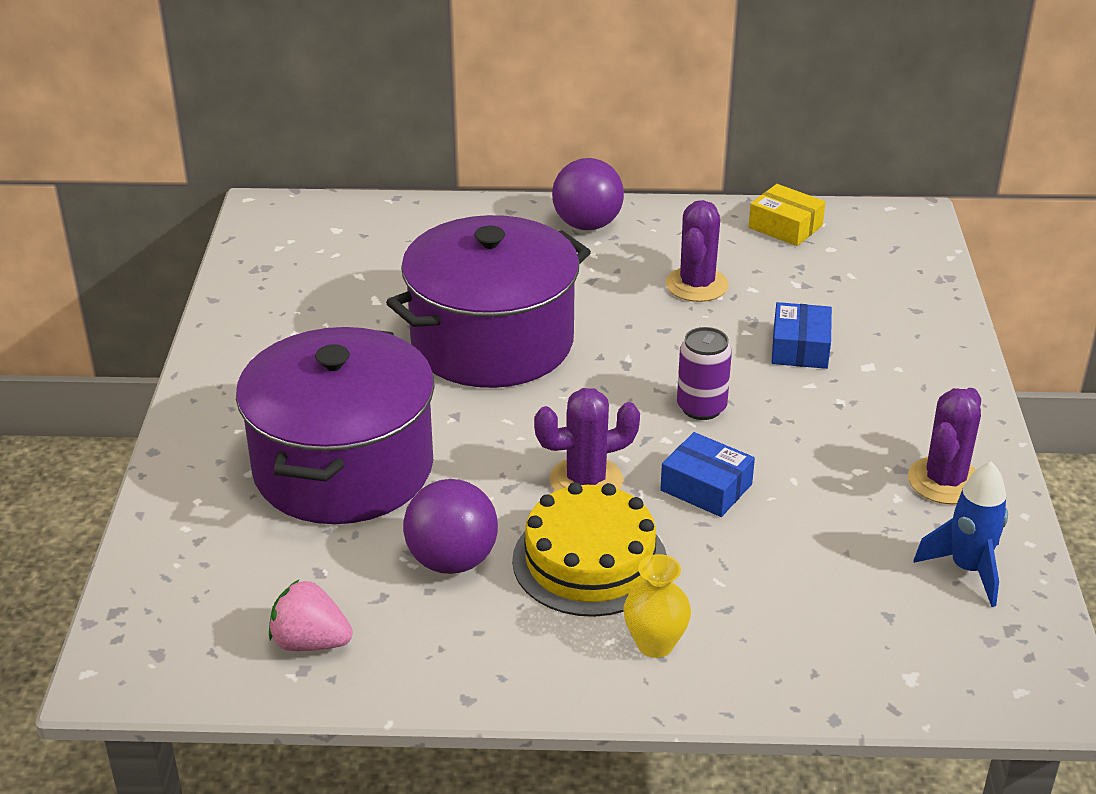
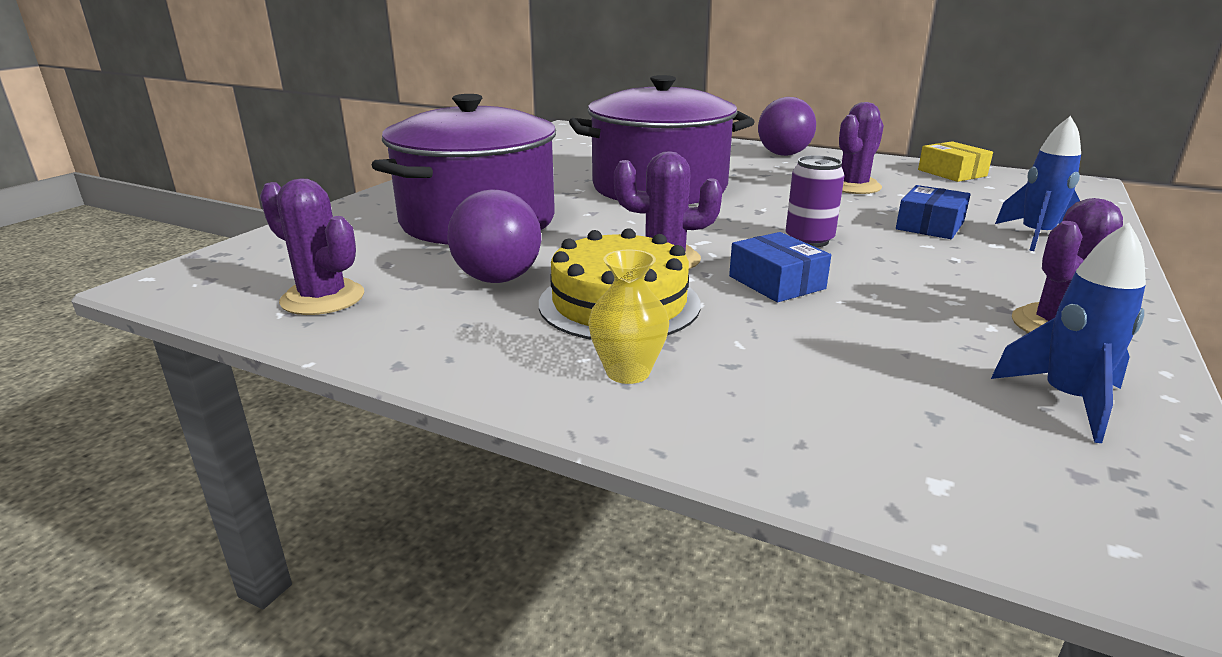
camera: 25 degrees right, 10 degrees down
(310, 642) = (323, 298): pink strawberry -> purple cactus
(897, 342) = (1035, 237): none -> blue rocket

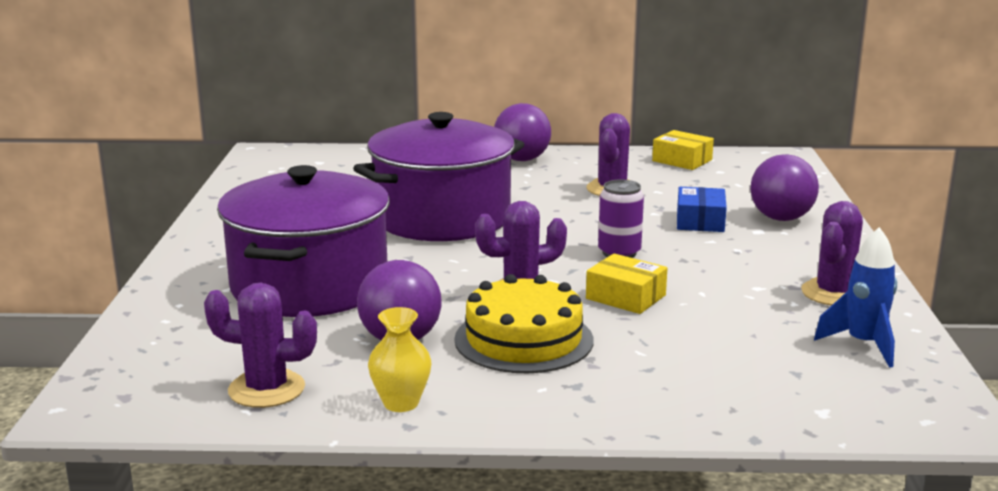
camera: 25 degrees left, 5 degrees down
(628, 372) = (584, 390): yellow vase -> yellow vase (401, 403)
(776, 282) = (625, 297): blue box -> yellow box
(1035, 237) = (781, 218): blue rocket -> purple ball

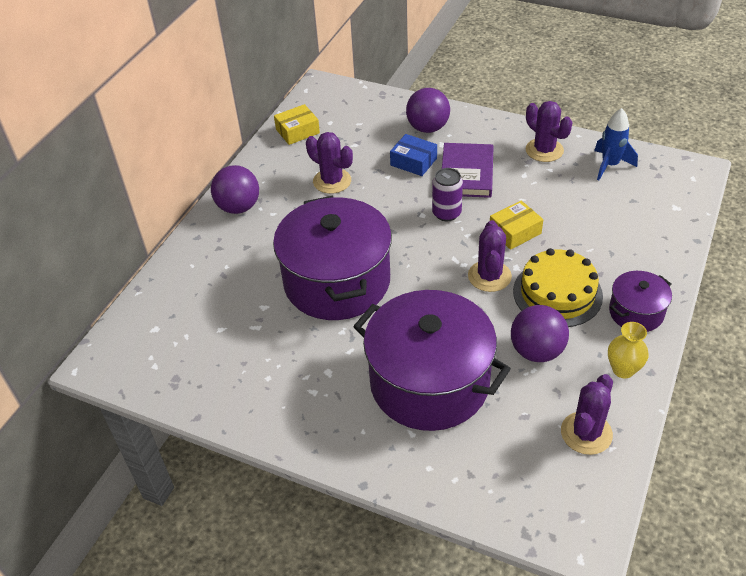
camera: 65 degrees left, 25 degrees up
(529, 401) = (636, 312): none -> purple pot
(715, 252) = (466, 173): none -> purple book

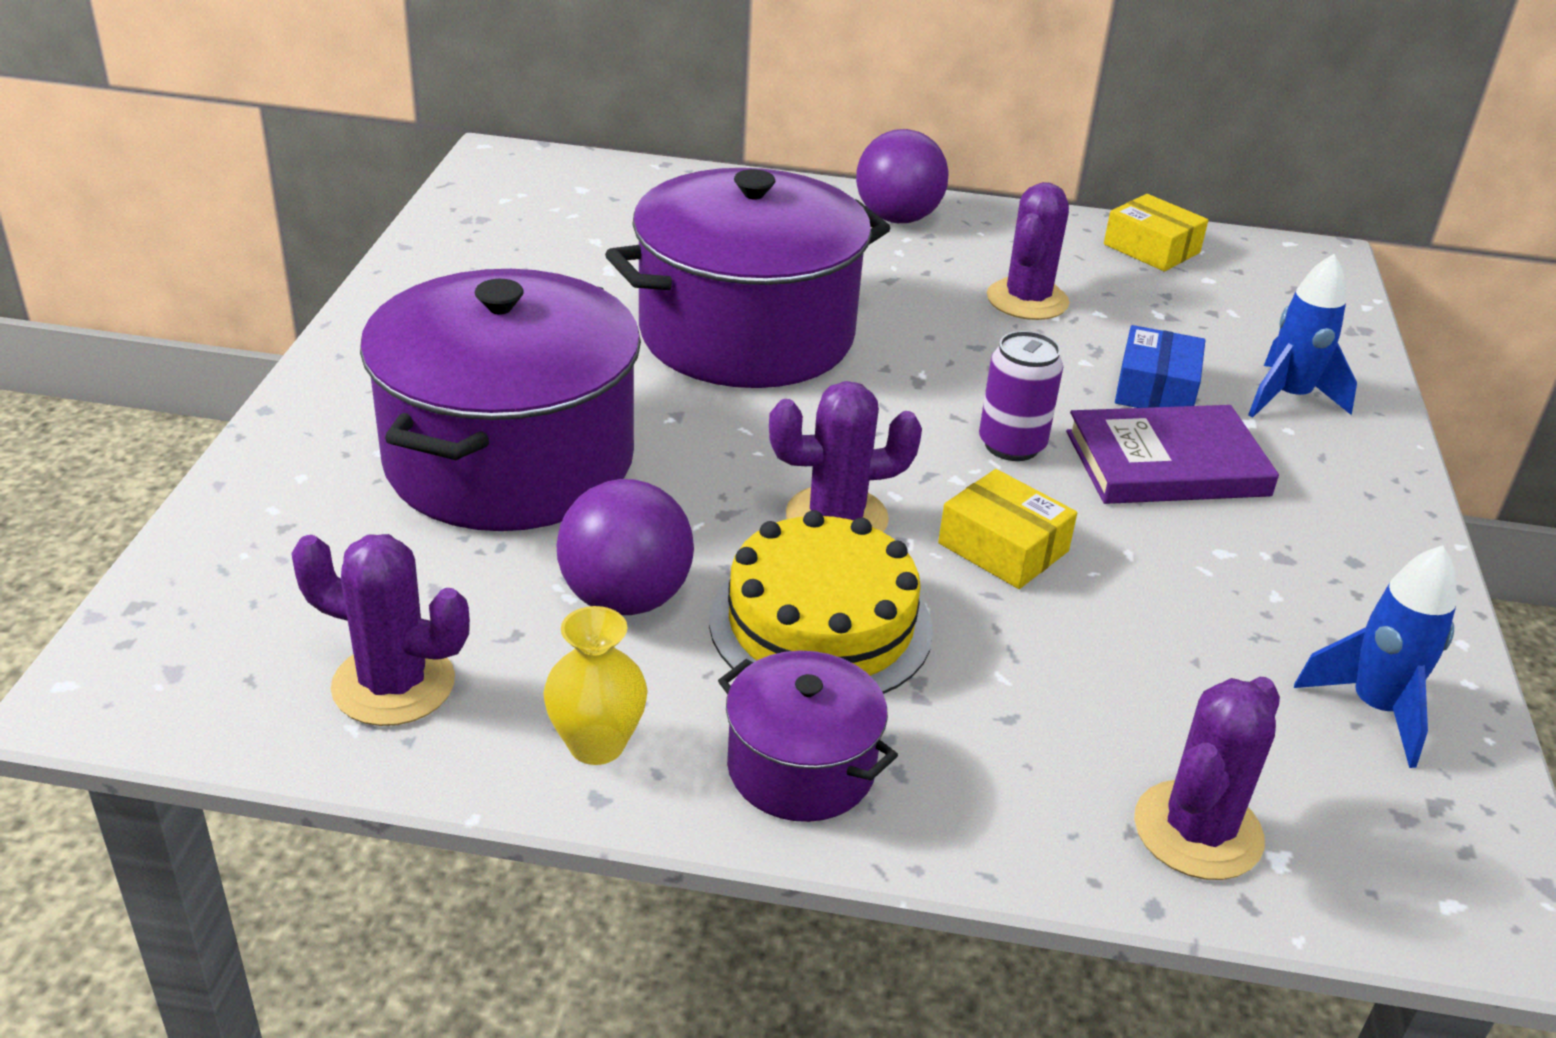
camera: 70 degrees right, 10 degrees down
(427, 128) = (1289, 398): purple ball -> blue rocket
(544, 150) = (1346, 581): purple cactus -> purple cactus (1198, 831)

